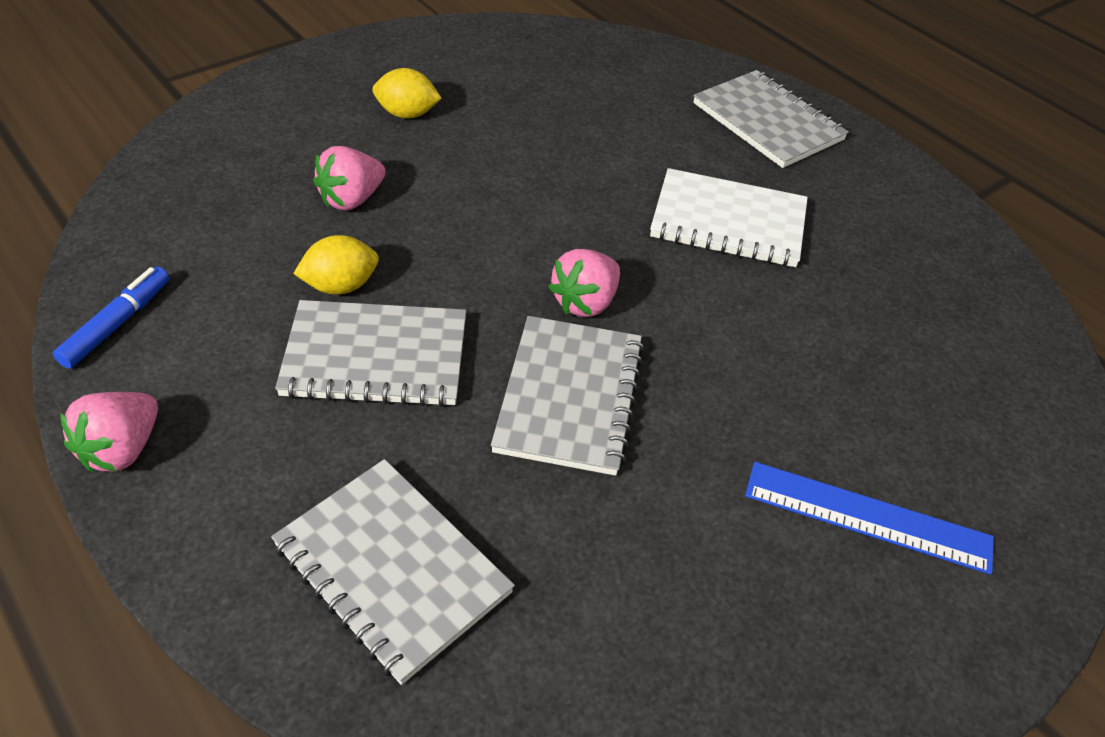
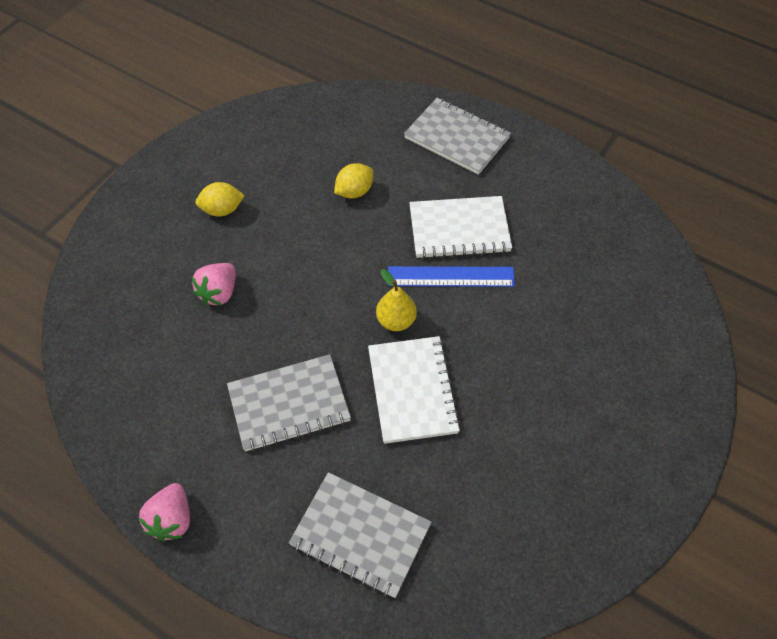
camera: 15 degrees left, 10 degrees up
(117, 324) = (121, 437): blue marker -> none
(340, 286) = (244, 361): yellow lemon -> yellow lemon (354, 191)
(569, 397) = (412, 390): grey notebook -> white notebook
(585, 302) = (396, 321): pink strawberry -> yellow pear
(867, 517) = (599, 409): blue ruler -> blue ruler (451, 277)

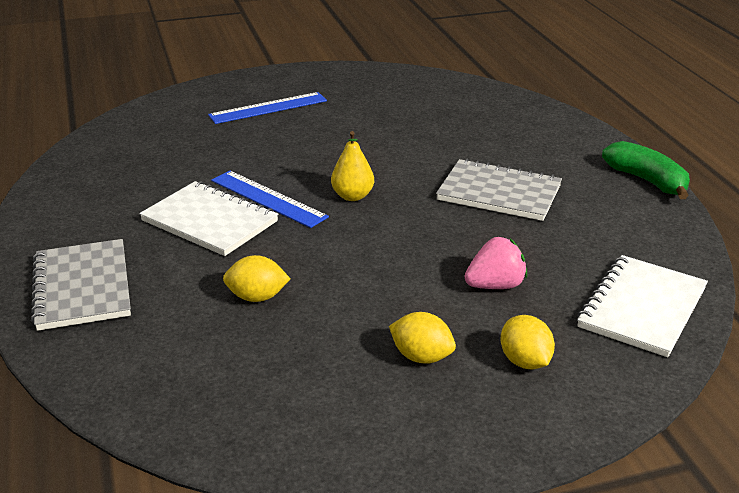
camera: 140 degrees left, 25 degrees down
(161, 242) = (525, 361): none -> yellow lemon
(172, 519) = (647, 180): pink strawberry -> green banana
(360, 535) = (509, 126): grey notebook -> none
(412, 390) = (392, 160): white notebook -> white notebook (642, 308)
(603, 397) = (268, 108): none -> blue ruler

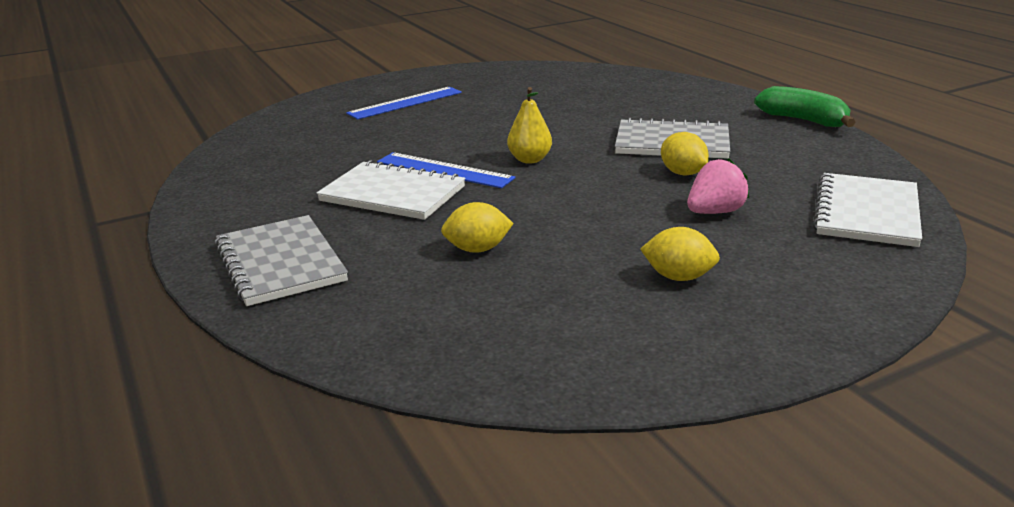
camera: 10 degrees left, 5 degrees down
(525, 361) = (784, 268): yellow lemon -> yellow lemon (683, 173)

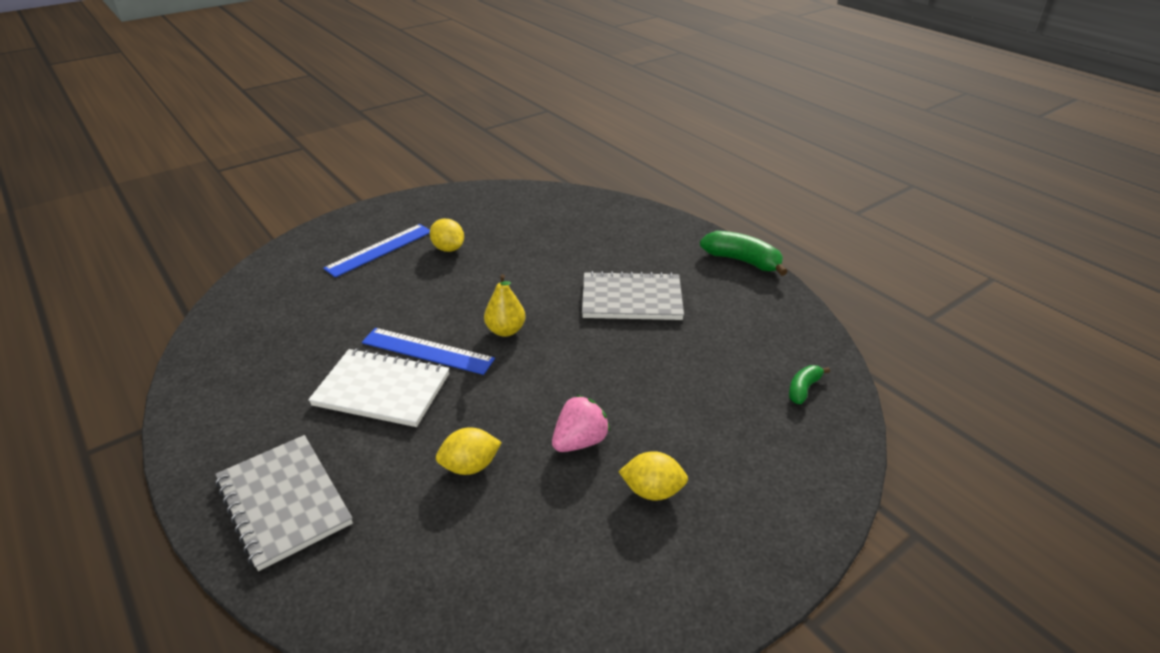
camera: 10 degrees left, 10 degrees up
(683, 173) = (644, 342): yellow lemon -> yellow lemon (448, 248)
(715, 212) = (676, 396): pink strawberry -> pink strawberry (580, 441)
(866, 213) = (803, 389): white notebook -> green banana

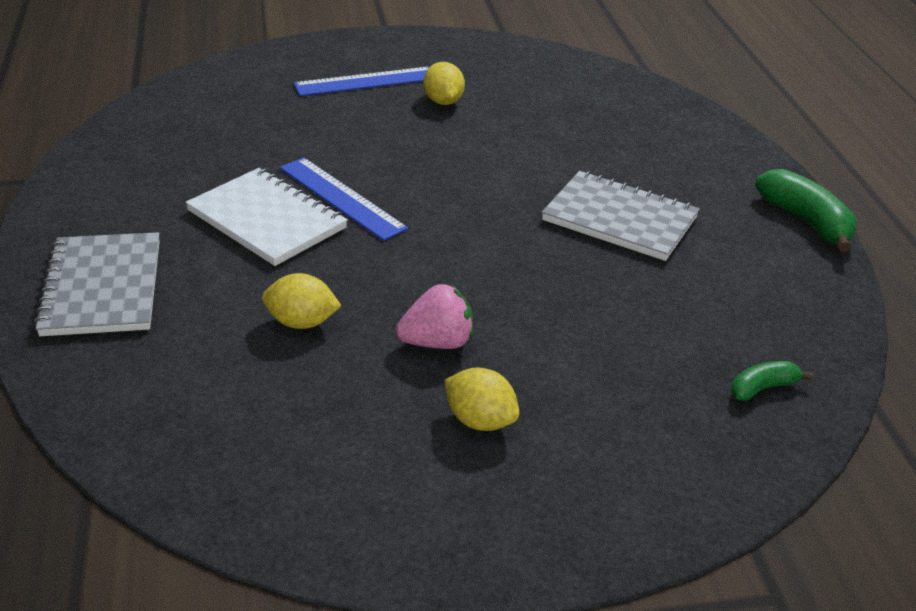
camera: 25 degrees right, 0 degrees up
(505, 330) = (442, 205): yellow pear -> none

